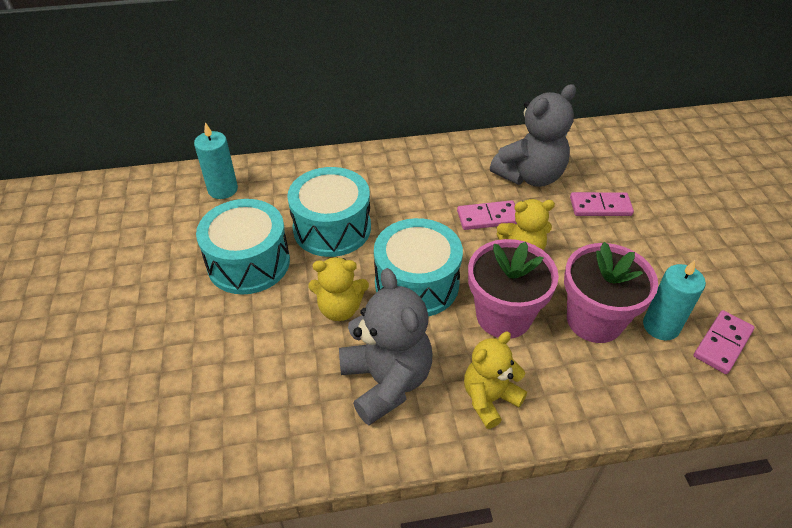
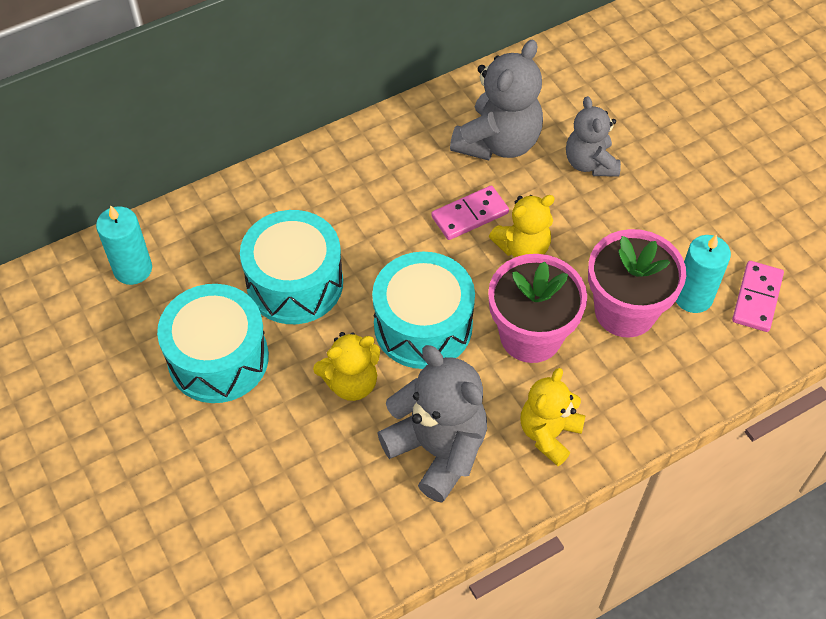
camera: 20 degrees left, 10 degrees up
(600, 206) = (590, 163): pink domino -> grey teddy bear

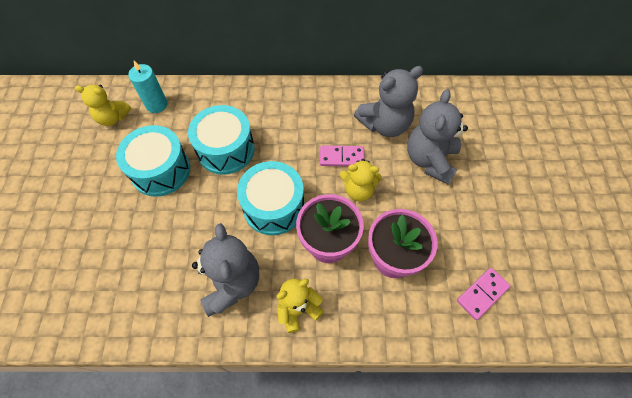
camera: 30 degrees right, 5 degrees up
(351, 383) = (214, 218): yellow teddy bear -> yellow teddy bear (113, 118)
(590, 163) = (430, 160): grey teddy bear -> grey teddy bear, size x1.56
(693, 297) = (441, 271): turquoise candle -> none

